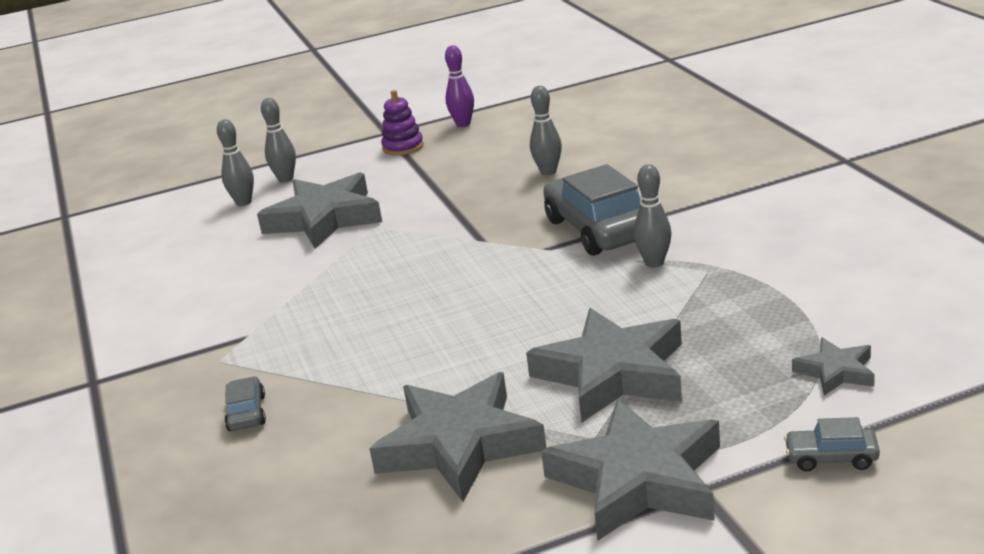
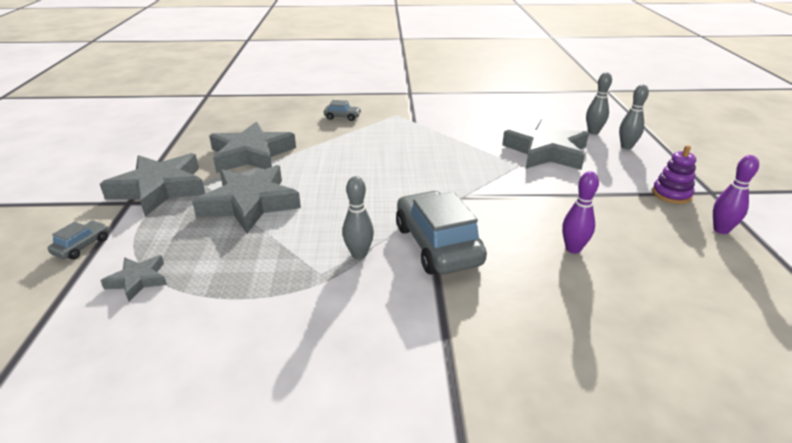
camera: 105 degrees right, 5 degrees up
(548, 172) = (573, 249): grey bowling pin -> purple bowling pin
(598, 229) = (437, 245): grey car -> grey car turned 105 degrees counterclockwise

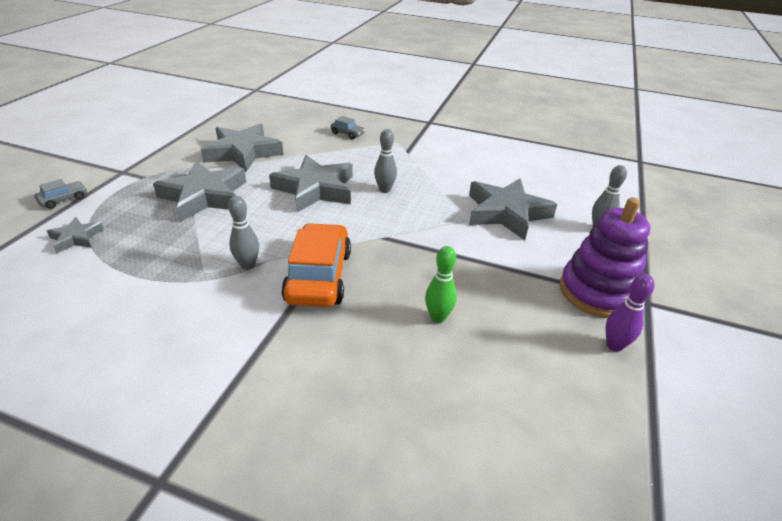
camera: 20 degrees right, 5 degrees up
(160, 189) = (152, 166): grey star -> grey star (315, 189)
(437, 245) = (319, 276): grey car -> orange car
(573, 249) = (438, 317): purple bowling pin -> green bowling pin
(593, 132) = (577, 203): grey bowling pin -> grey bowling pin (384, 190)
(671, 194) = (597, 292): purple stacking toy -> purple stacking toy, size x1.85

